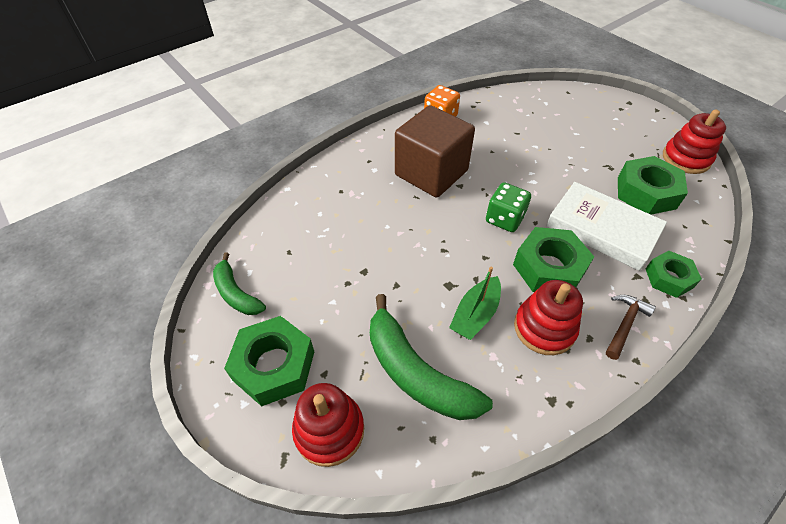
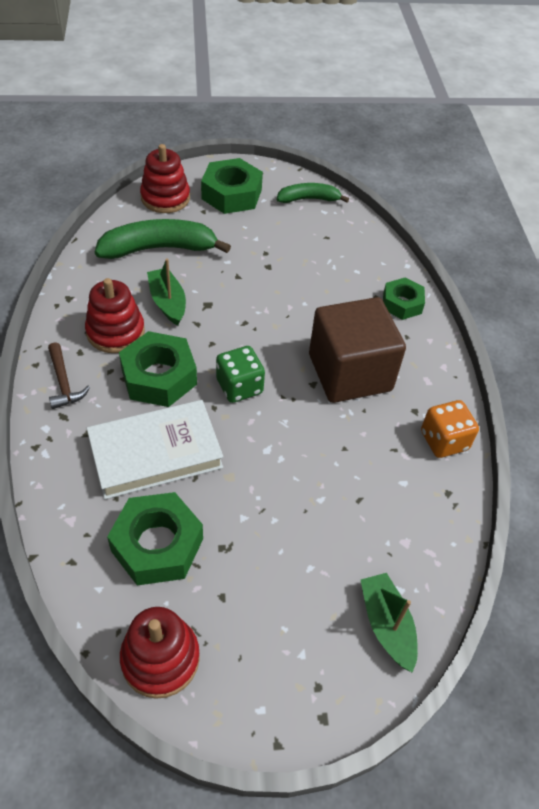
camera: 120 degrees right, 0 degrees up
(568, 100) = (386, 625): none -> green boat
(668, 278) = (60, 455): green nut -> green nut (402, 303)

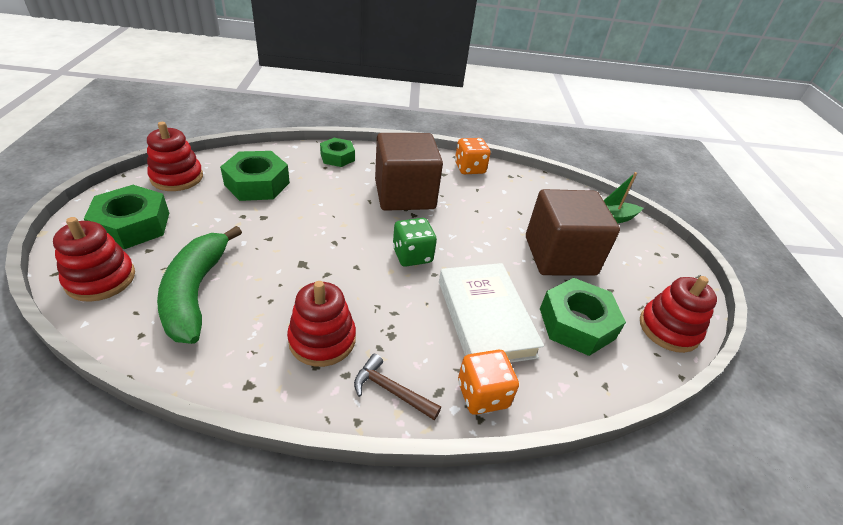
camera: 85 degrees left, 10 degrees down
(60, 449) = (482, 394): none -> orange dice
(64, 382) = (391, 390): brown hammer -> brown hammer turned 135 degrees counterclockwise
(159, 377) = (393, 308): green nut -> green nut (257, 184)
(168, 302) = (289, 293): green boat -> none
(276, 541) = (560, 256): none -> brown cube
(308, 199) = (177, 177): green banana -> red stacking toy

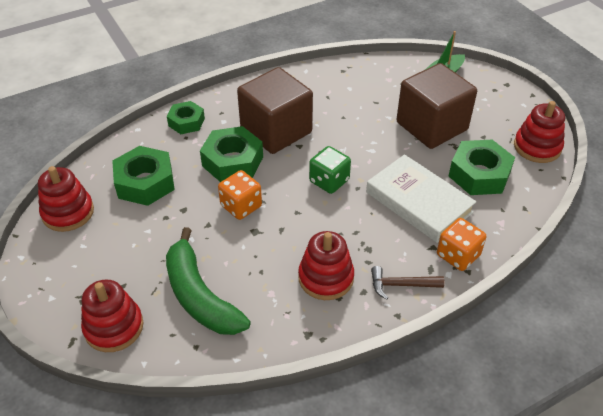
camera: 25 degrees left, 5 degrees up
(132, 225) = (83, 273): green nut -> green nut (232, 161)
(469, 168) = (305, 79): orange dice -> orange dice (241, 206)

